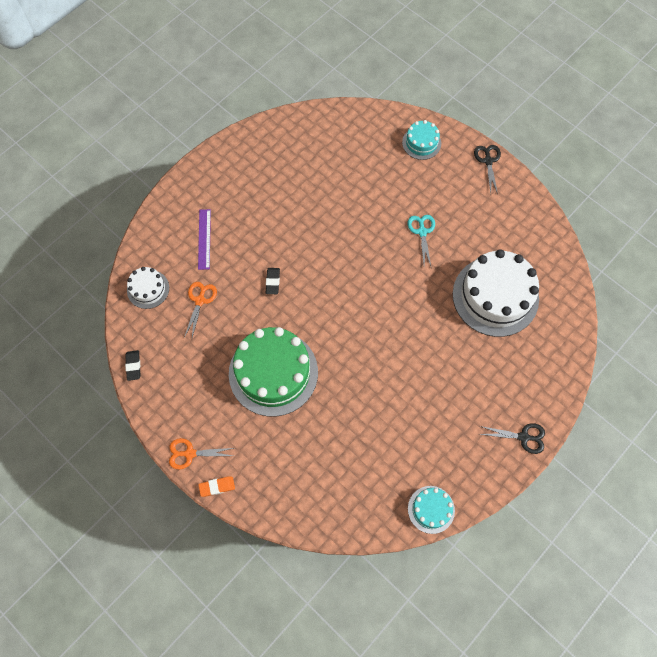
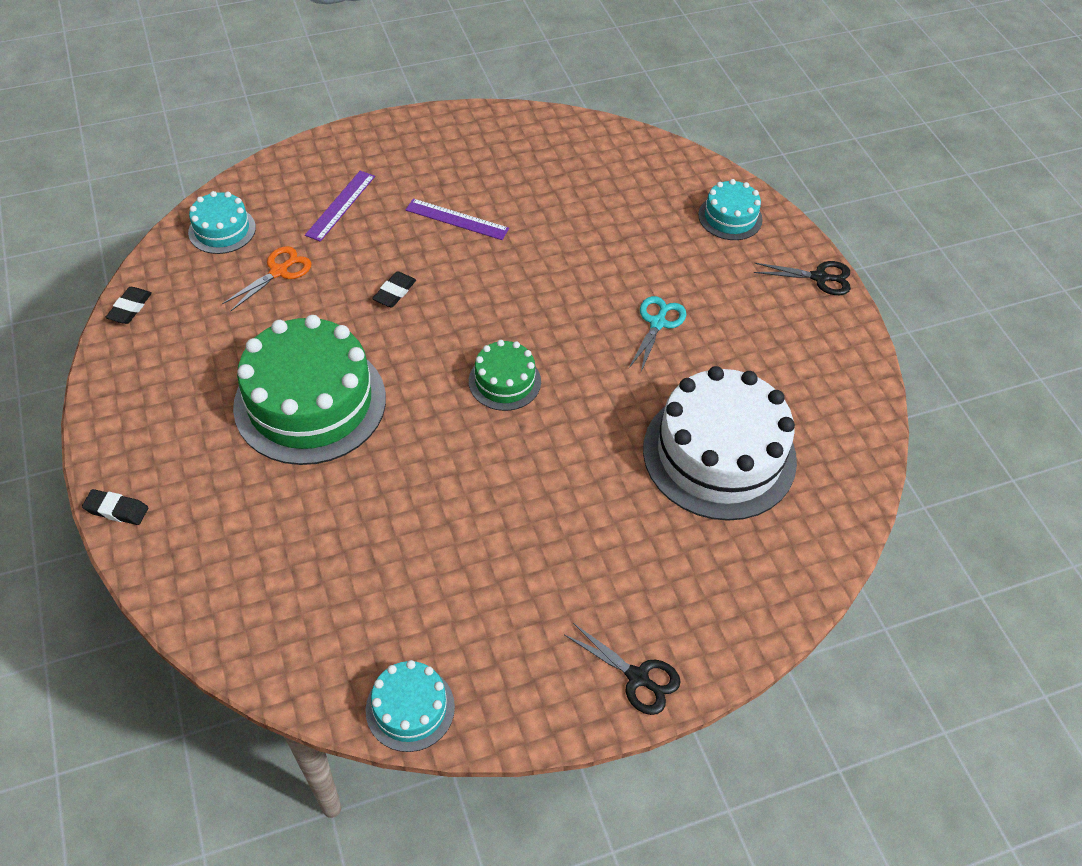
camera: 25 degrees right, 15 degrees down
(148, 289) = (222, 230): white cake -> turquoise cake
(190, 453) = (115, 448): orange scissors -> none
(217, 487) = (117, 510): orange eraser -> black eraser
(275, 216) = (457, 219): none -> purple ruler
(365, 308) = (504, 381): none -> green cake
(488, 161) = (819, 277): black scissors -> black scissors turned 75 degrees clockwise

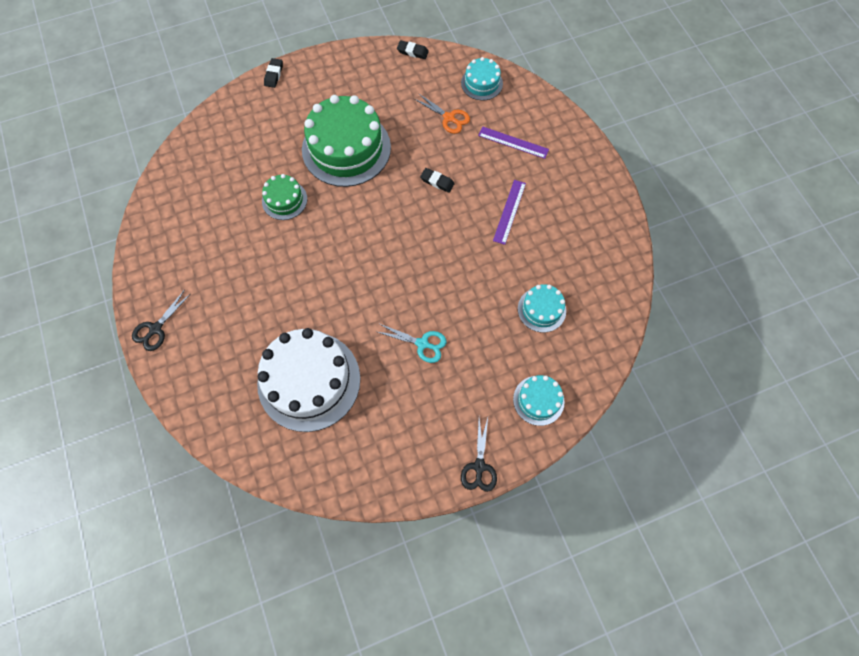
camera: 90 degrees right, 15 degrees up
(410, 708) = (150, 218): turquoise cake -> turquoise cake (541, 309)
(504, 381) = (366, 250): green cake -> green cake (284, 200)

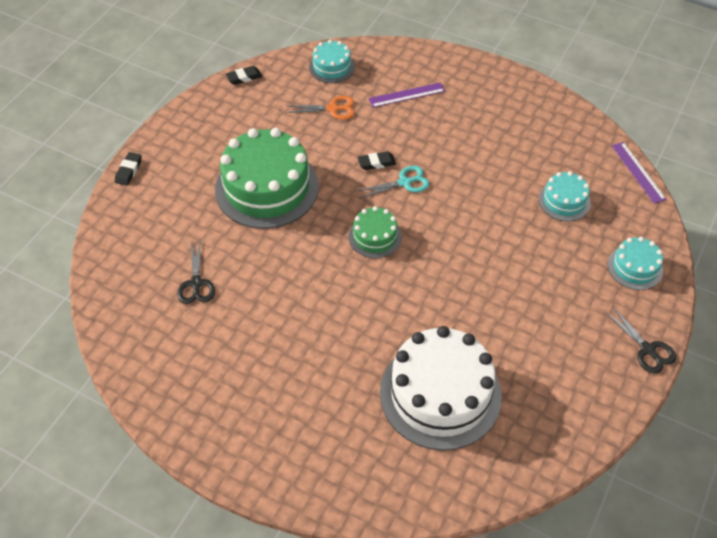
camera: 40 degrees left, 15 degrees down
(155, 329) = (246, 462): black scissors -> black scissors (196, 283)
(274, 75) = (128, 171): black eraser -> black eraser turned 45 degrees clockwise
(284, 200) = (254, 265): green cake -> green cake (375, 236)
(422, 344) = (502, 293): turquoise scissors -> turquoise scissors (404, 182)
(509, 211) = (460, 147): purple ruler -> purple ruler (638, 172)

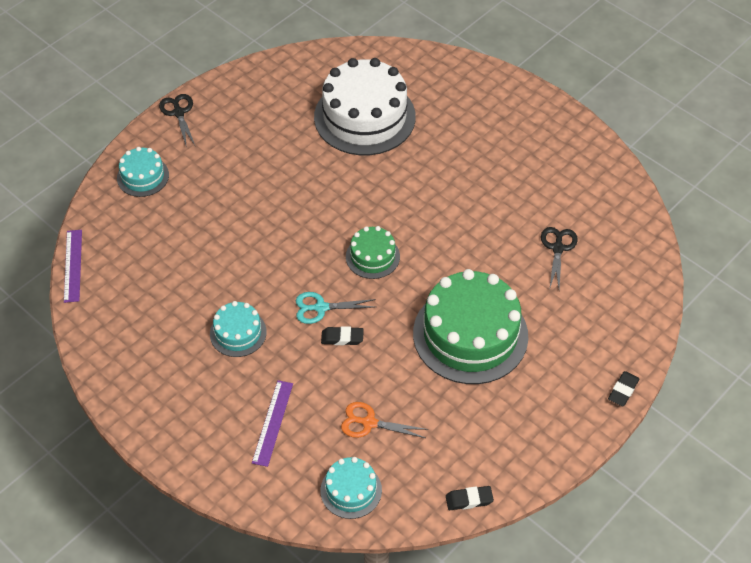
camera: 165 degrees left, 0 degrees up
(406, 95) = (273, 422): purple ruler -> purple ruler turned 75 degrees counterclockwise
(564, 201) = (167, 252): turquoise cake -> turquoise cake (238, 333)

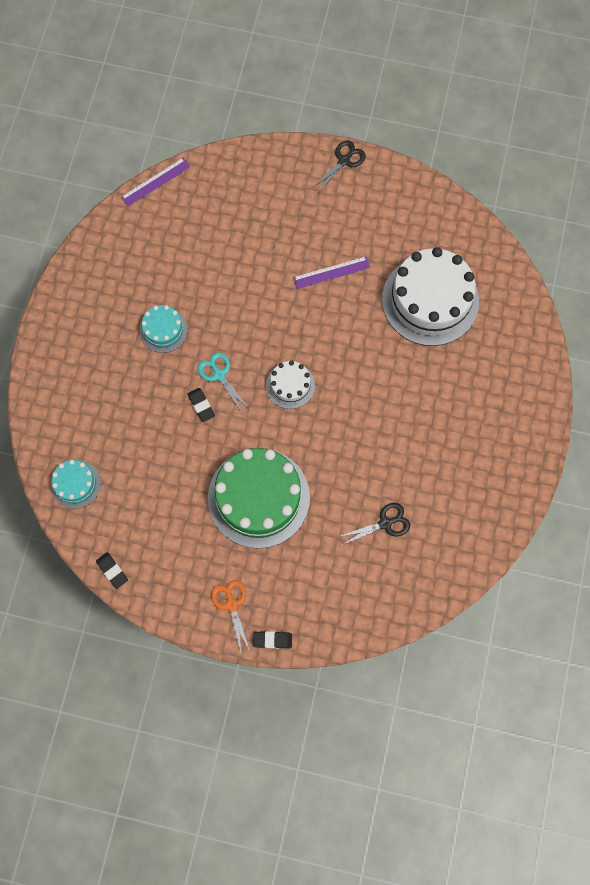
camera: 60 degrees right, 20 degrees up
(143, 176) = (265, 175): turquoise cake -> none
(273, 422) = (101, 399): purple ruler -> purple ruler (331, 272)
(369, 423) = (138, 466): orange scissors -> orange scissors (231, 605)
(372, 256) = (290, 385): green cake -> white cake

